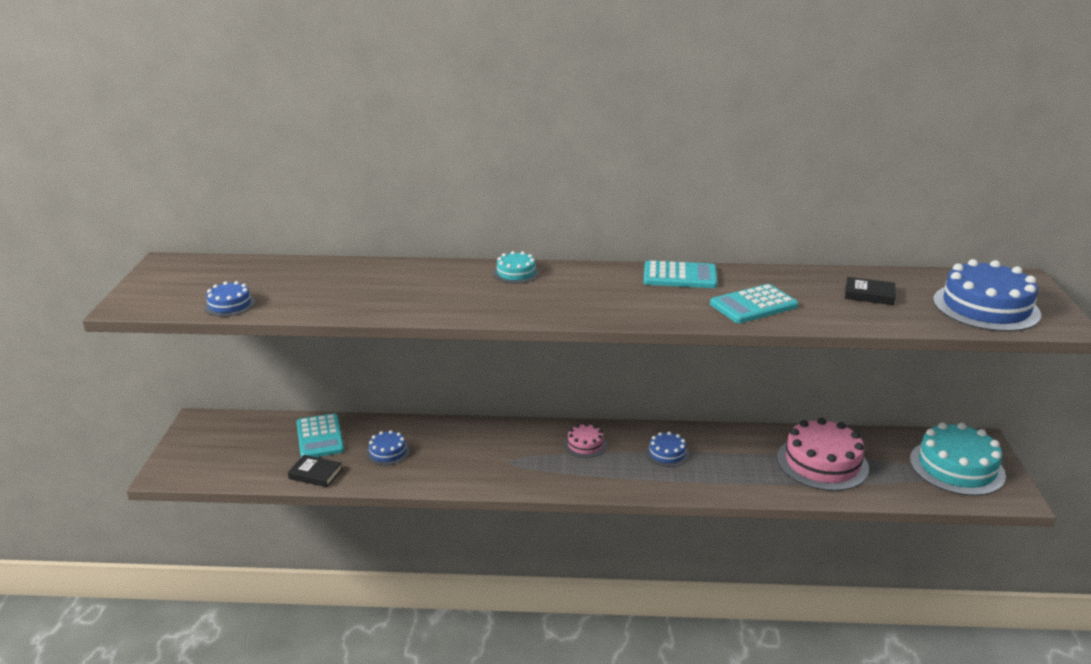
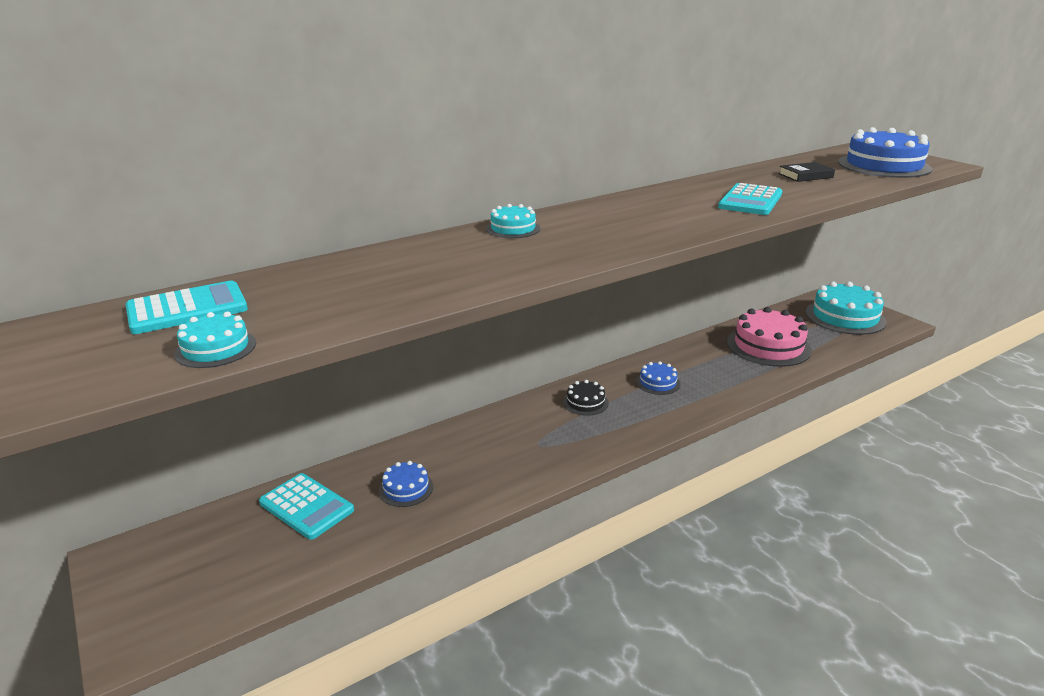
camera: 35 degrees left, 0 degrees up
(229, 305) = (216, 348): blue cake -> turquoise cake
(315, 474) = (348, 549): black book -> none
(585, 445) = (585, 402): pink cake -> black cake
(680, 276) = (656, 196): turquoise calculator -> turquoise calculator (187, 309)

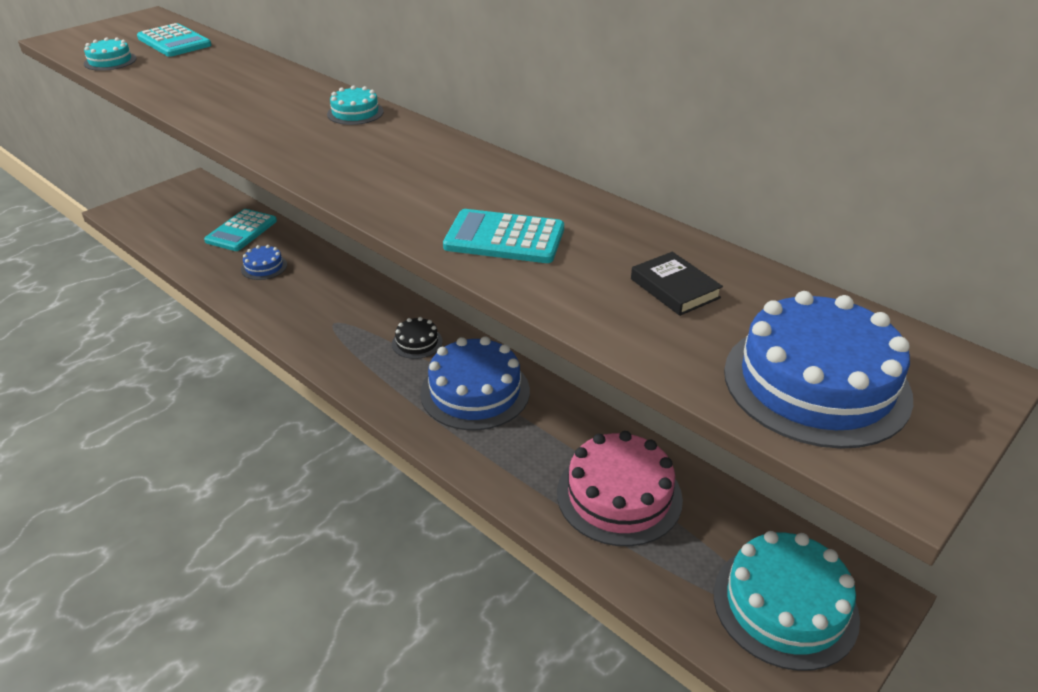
camera: 75 degrees right, 10 degrees up
(658, 383) = (475, 392): blue cake -> blue cake, size x2.01

